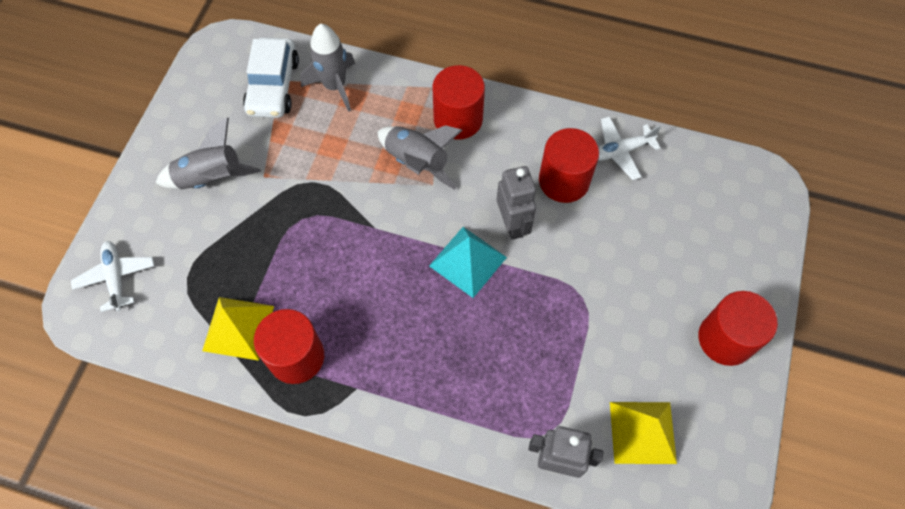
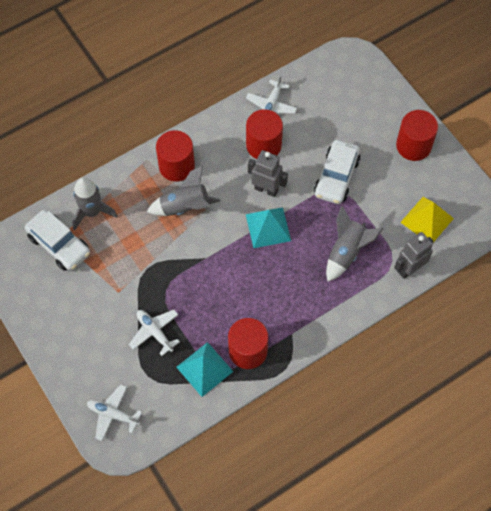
camera: 50 degrees left, 0 degrees up
(211, 178) = (92, 321): grey rocket -> grey rocket (347, 252)
(238, 328) = (204, 369): yellow pyramid -> turquoise pyramid
(244, 245) = (155, 332): none -> white plane
(599, 284) = (336, 177): none -> white car

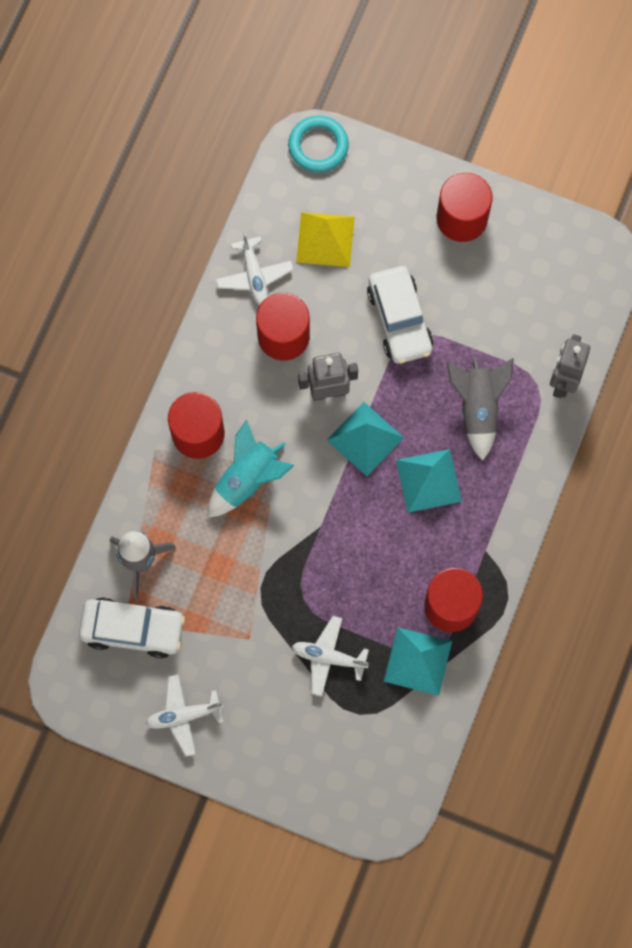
camera: 35 degrees left, 10 degrees up
(113, 414) = (354, 786): white plane -> white plane (184, 715)
(185, 207) = (248, 479): grey rocket -> turquoise rocket
(287, 273) = (428, 480): none -> turquoise pyramid
(358, 61) = (318, 146): none -> turquoise ring
(427, 220) = (542, 305): yellow pyramid -> yellow pyramid (325, 239)

